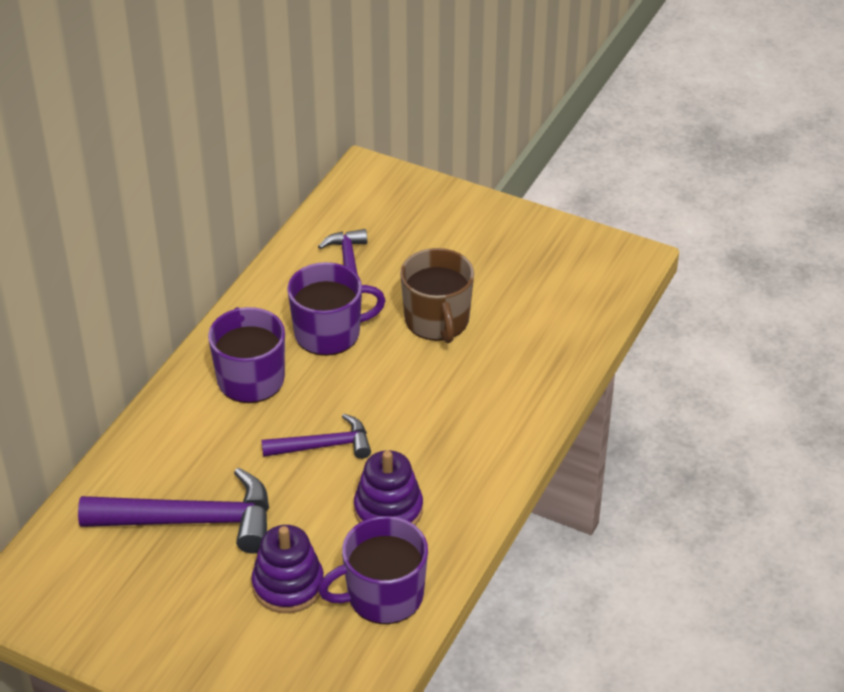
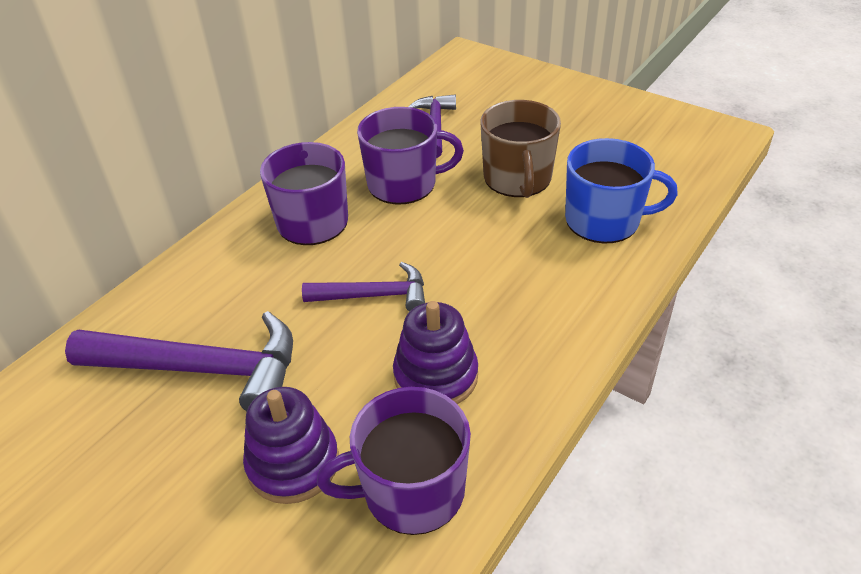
camera: 10 degrees right, 0 degrees up
(519, 359) = (604, 220): none -> blue mug

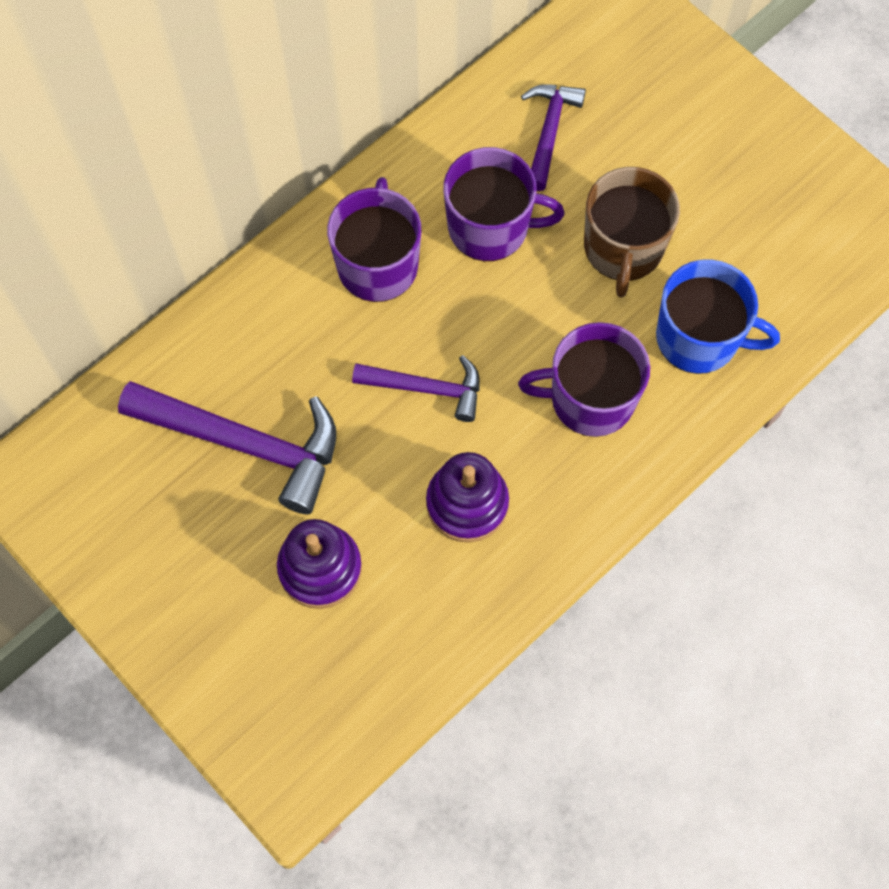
camera: 10 degrees right, 25 degrees up
(411, 491) = (419, 619): purple mug -> purple mug (590, 399)

